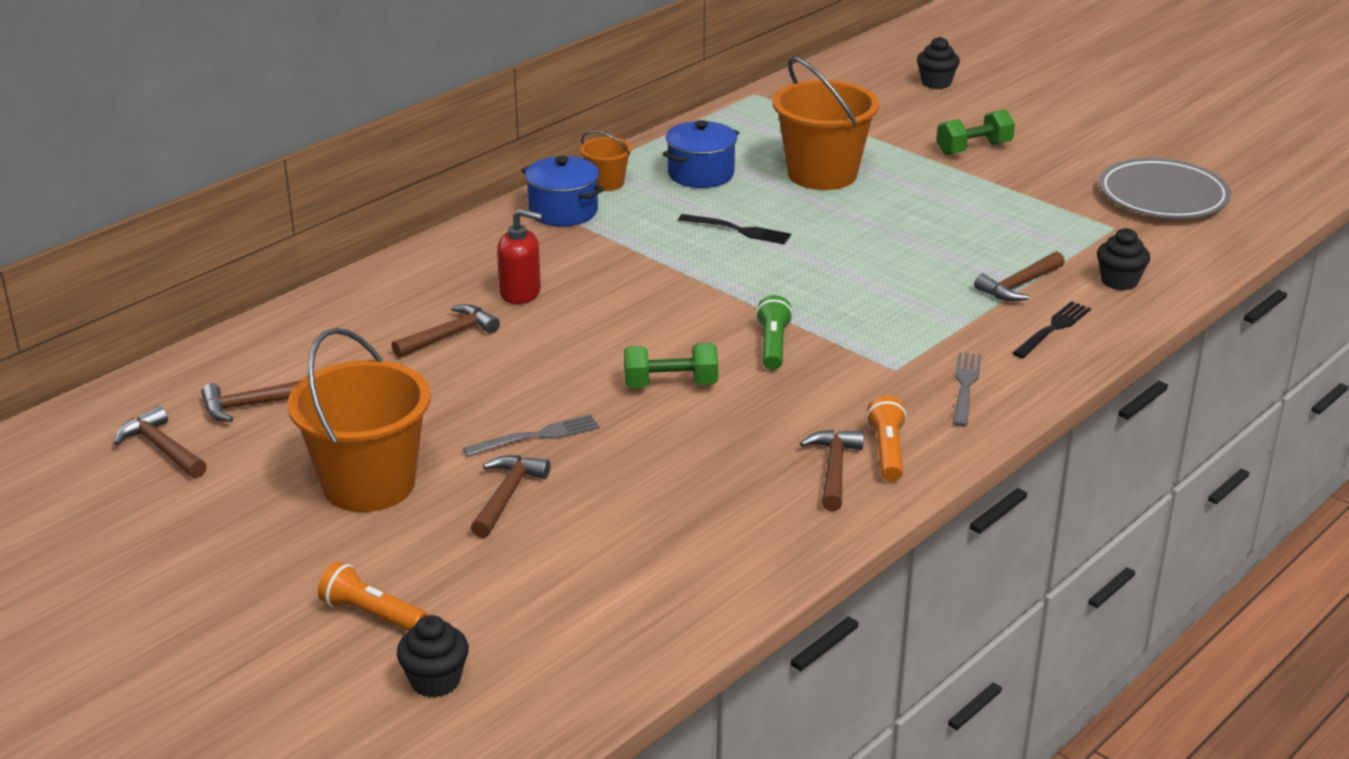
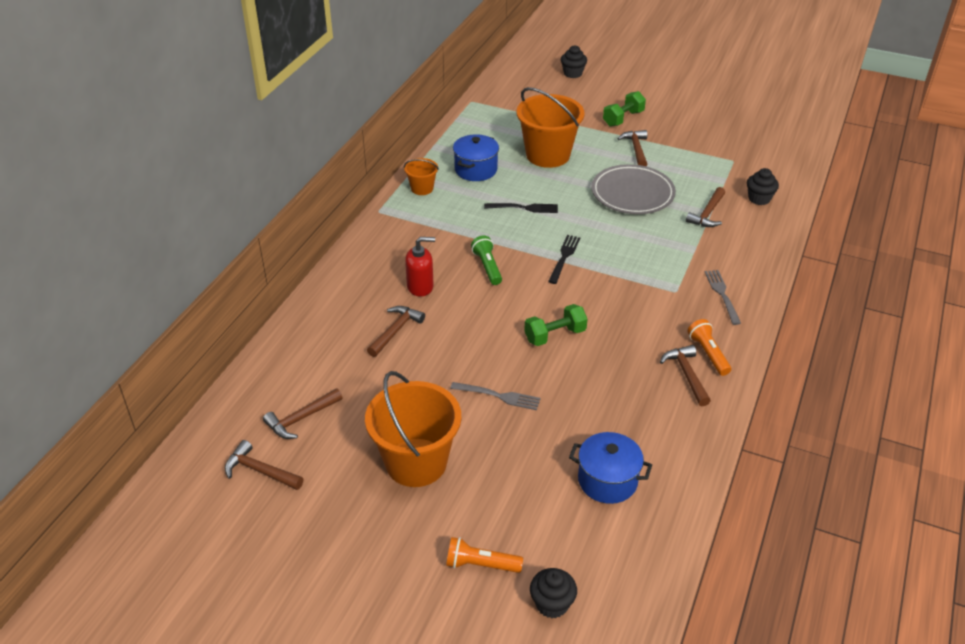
camera: 20 degrees left, 10 degrees up
(507, 496) = (508, 447): brown hammer -> brown hammer (636, 149)
(537, 436) = (498, 396): grey fork -> grey fork turned 60 degrees clockwise
(563, 211) = (408, 216): blue pot -> blue pot (607, 480)
(773, 345) = (597, 291): green flashlight -> green flashlight (487, 267)
(1053, 329) = (744, 241): black fork -> black fork (564, 257)
(1162, 196) = (746, 133): grey plate -> grey plate (632, 194)

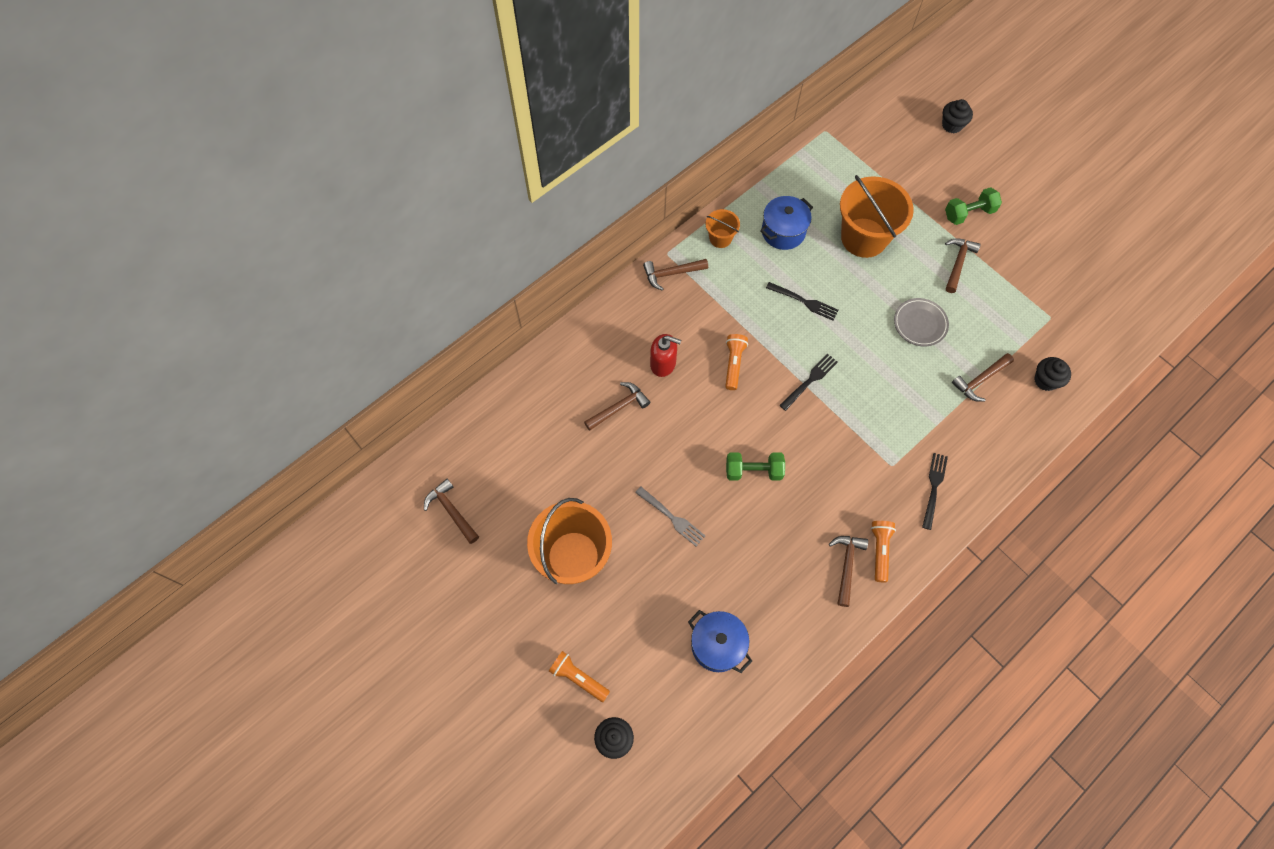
camera: 25 degrees right, 25 degrees up
(301, 418) = (503, 471): brown hammer -> brown hammer (671, 273)
(487, 267) = (733, 364): green flashlight -> orange flashlight
(632, 194) = (920, 324): grey plate -> grey plate, size x0.62
(722, 295) = (934, 488): grey fork -> black fork

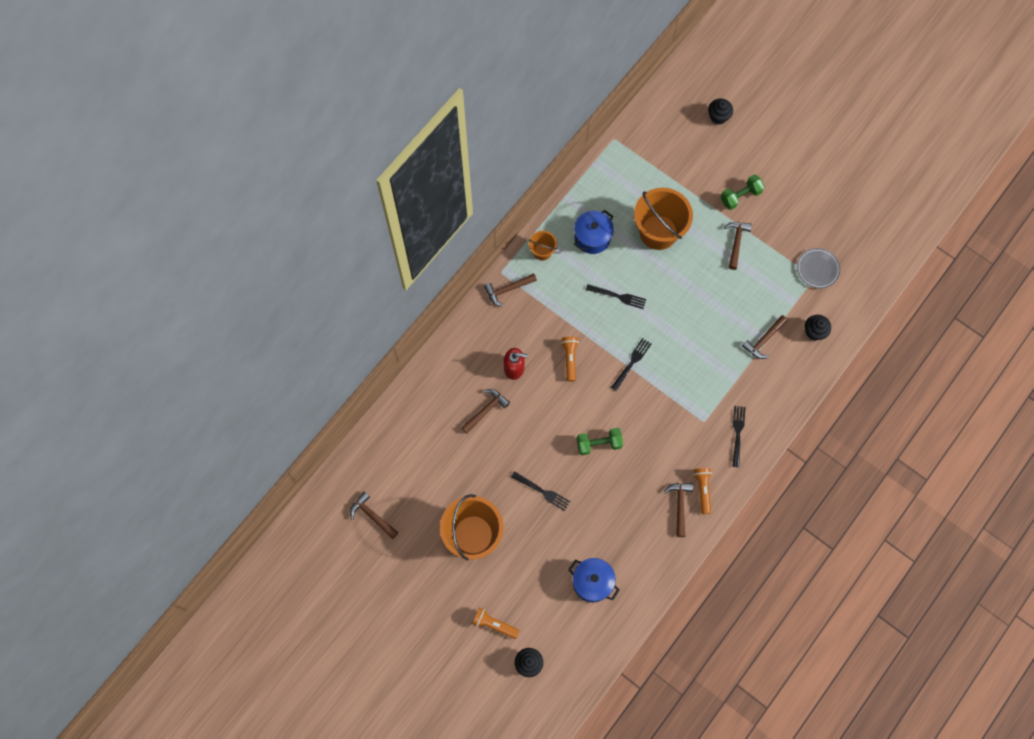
camera: 10 degrees left, 5 degrees up
(672, 517) = (542, 491): grey fork -> black fork
(920, 324) = (712, 300): grey plate -> grey plate (817, 269)

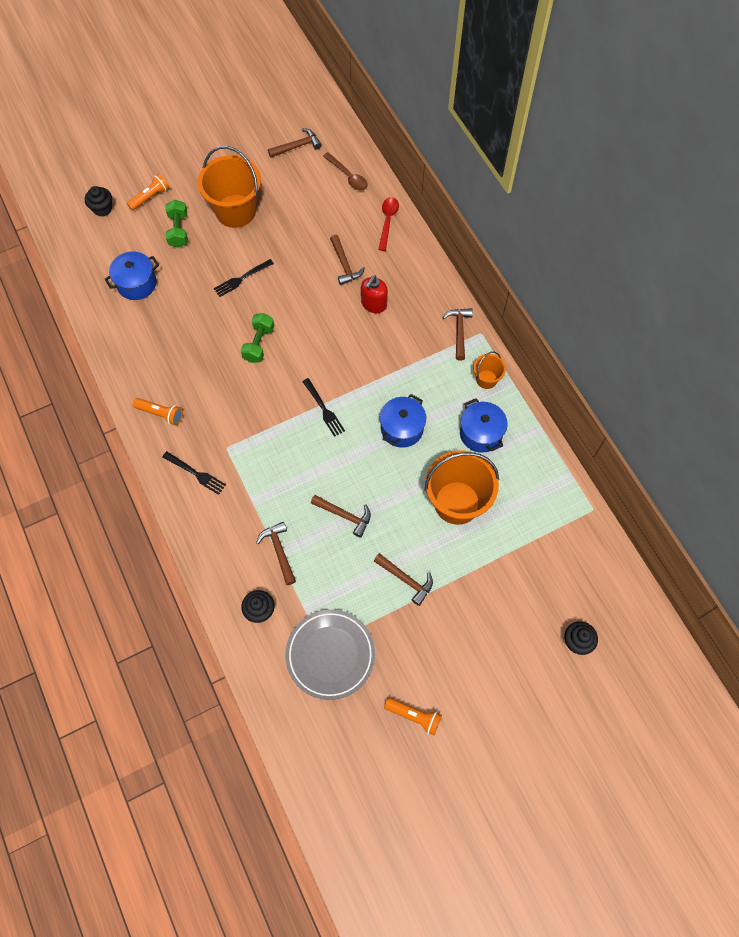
camera: 115 degrees right, 5 degrees down
(387, 452) = (348, 176): none -> brown spoon
(422, 394) = (388, 221): none -> red spoon
(570, 359) = (357, 355): orange flashlight -> orange flashlight (414, 716)
(618, 296) = (402, 429): black fork -> blue pot
(679, 506) = (158, 386): brown hammer -> brown hammer (344, 515)
(740, 196) = (461, 614): green dumbbell -> green dumbbell (178, 230)
(817, 269) = (330, 655): grey plate -> grey plate, size x1.61

